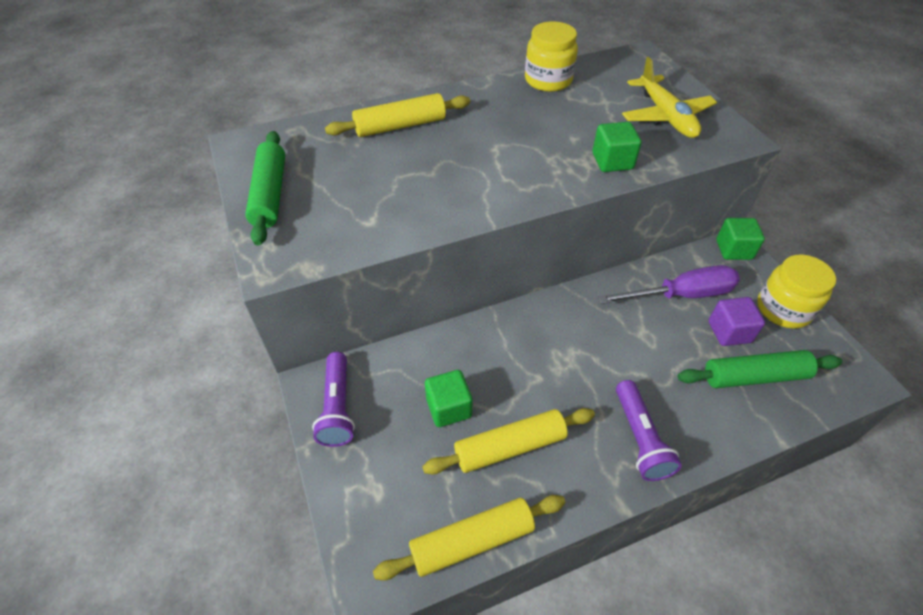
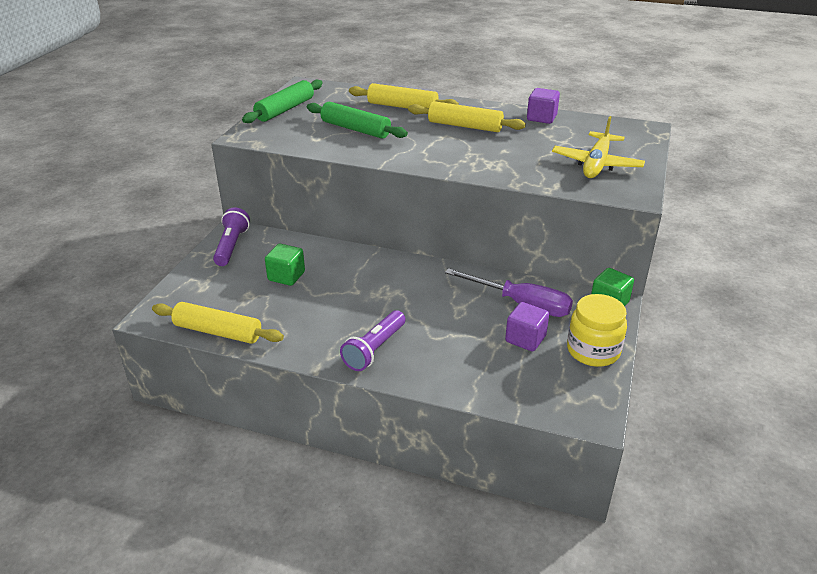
camera: 40 degrees right, 15 degrees down
(337, 407) = (231, 246): purple flashlight -> purple flashlight turned 150 degrees clockwise
(510, 447) = (293, 309): yellow rolling pin -> yellow rolling pin (465, 126)
(548, 80) = (541, 118): yellow jar -> purple cube
(612, 161) = (509, 170): green cube -> none
(754, 376) = (505, 368): green rolling pin -> green rolling pin (356, 129)

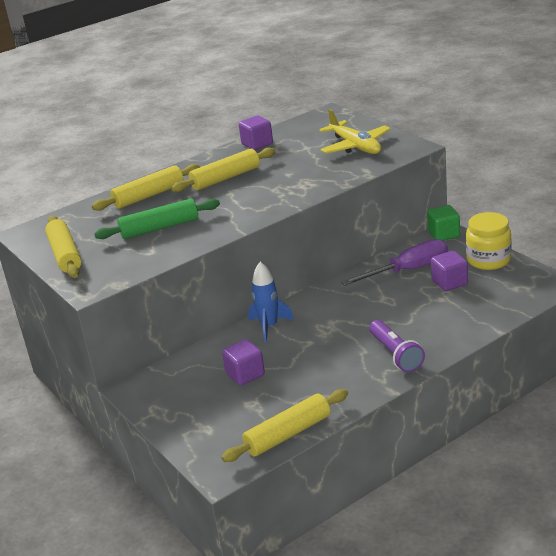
camera: 50 degrees left, 5 degrees down
(231, 246) = (157, 395): purple flashlight -> none
(285, 109) = (65, 255): green rolling pin -> yellow rolling pin
(286, 276) = (245, 374): green cube -> purple cube
(362, 261) = (269, 327): none -> blue rocket

